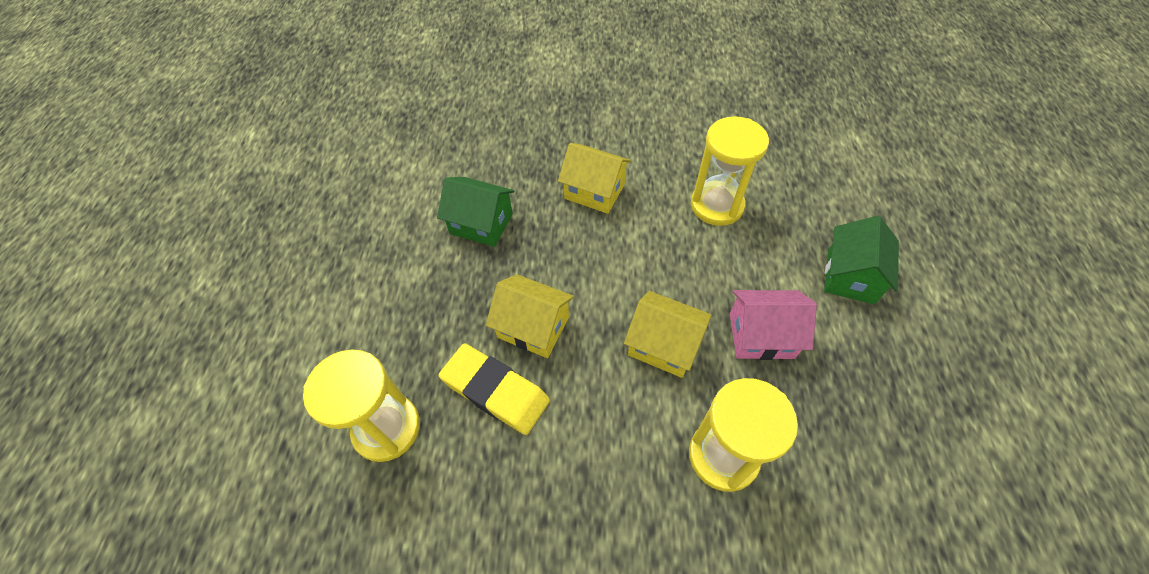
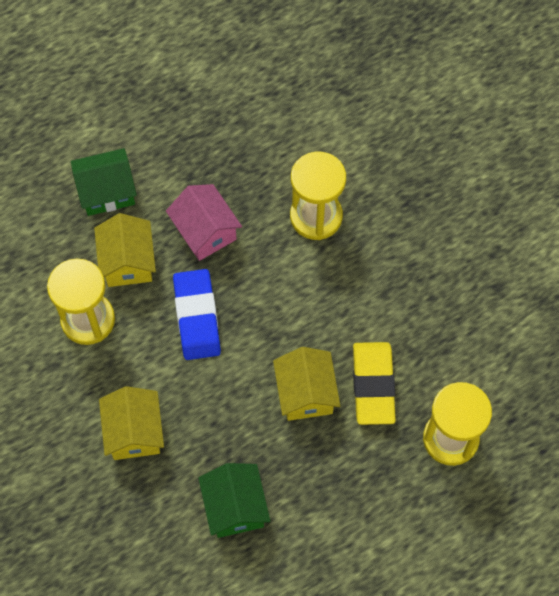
camera: 125 degrees left, 10 degrees up
(663, 345) = (258, 292): yellow house -> yellow house (128, 262)
(669, 282) = (197, 317): none -> blue eraser

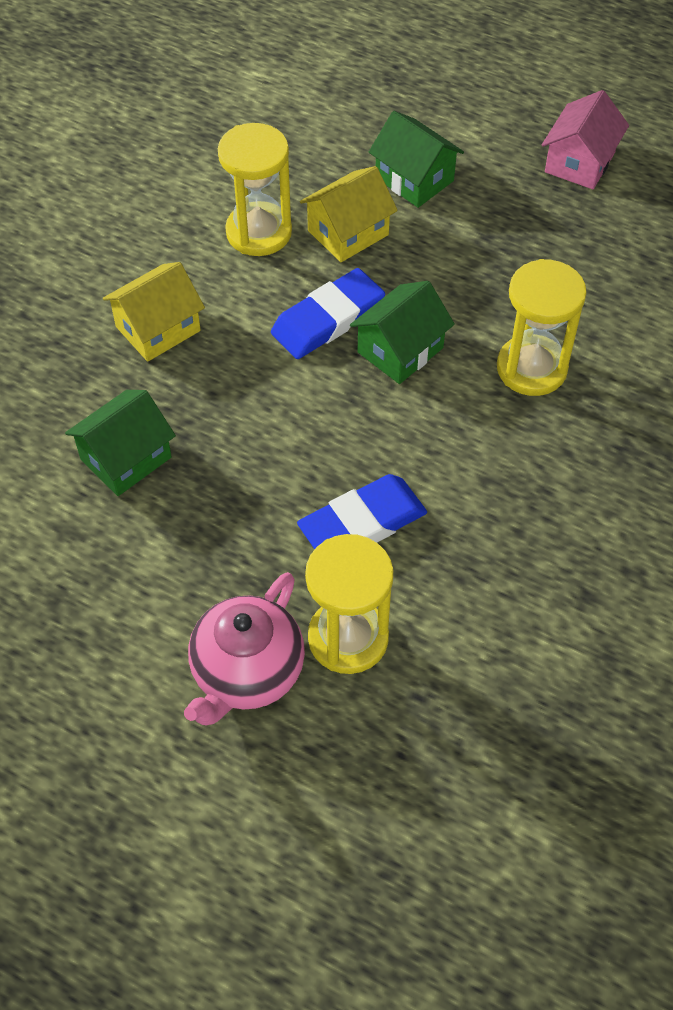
camera: 60 degrees right, 10 degrees down
(205, 231) = (433, 279): pink house -> pink house (579, 162)
(251, 286) = (400, 350): none -> green house
(305, 393) = (306, 460): yellow house -> none
(373, 385) = (362, 523): yellow eraser -> blue eraser
(442, 511) = (247, 673): none -> pink teapot

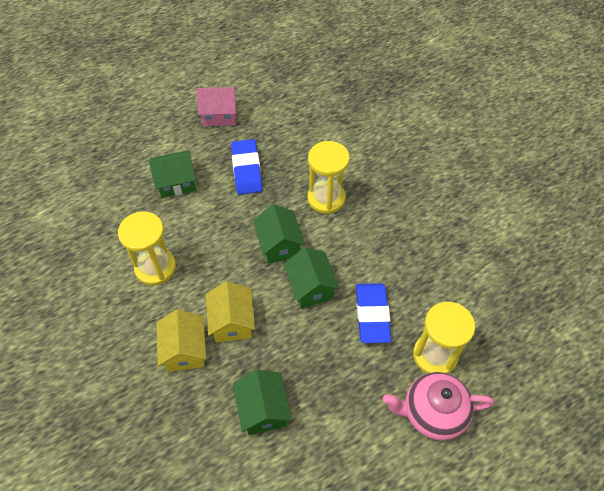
camera: 60 degrees left, 0 degrees up
(247, 673) = (432, 413): pink teapot -> pink teapot turned 120 degrees clockwise
(328, 319) = (237, 266): blue eraser -> blue eraser (246, 169)
(348, 233) = (188, 228): yellow house -> yellow house (232, 322)
(355, 423) = (311, 287): none -> green house
(579, 162) = (219, 115): pink house -> pink house turned 60 degrees counterclockwise

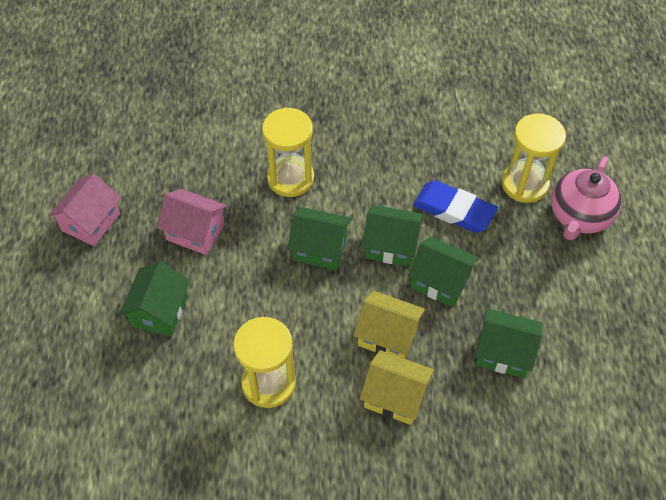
camera: 60 degrees left, 0 degrees up
(246, 169) = (195, 232): blue eraser -> pink house
(300, 335) = (440, 281): none -> green house

